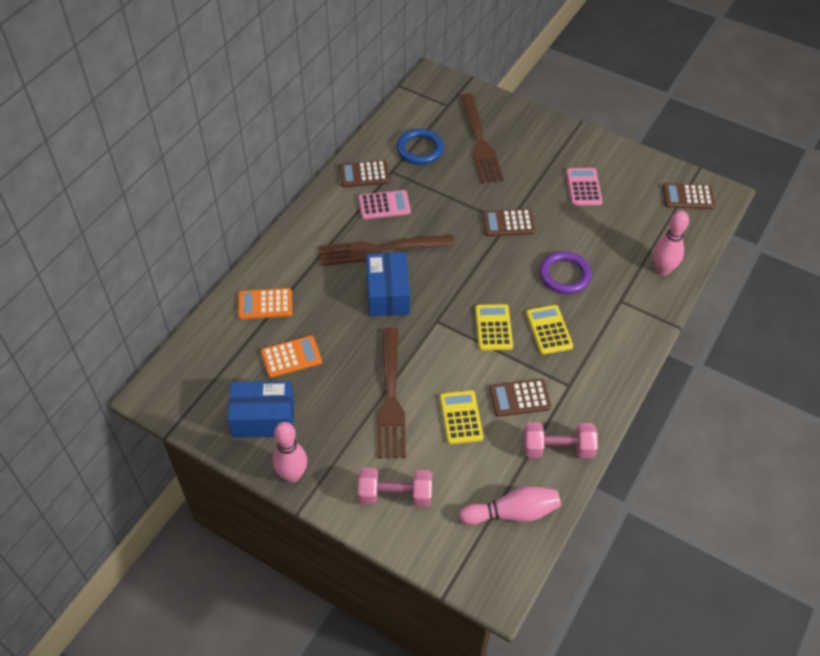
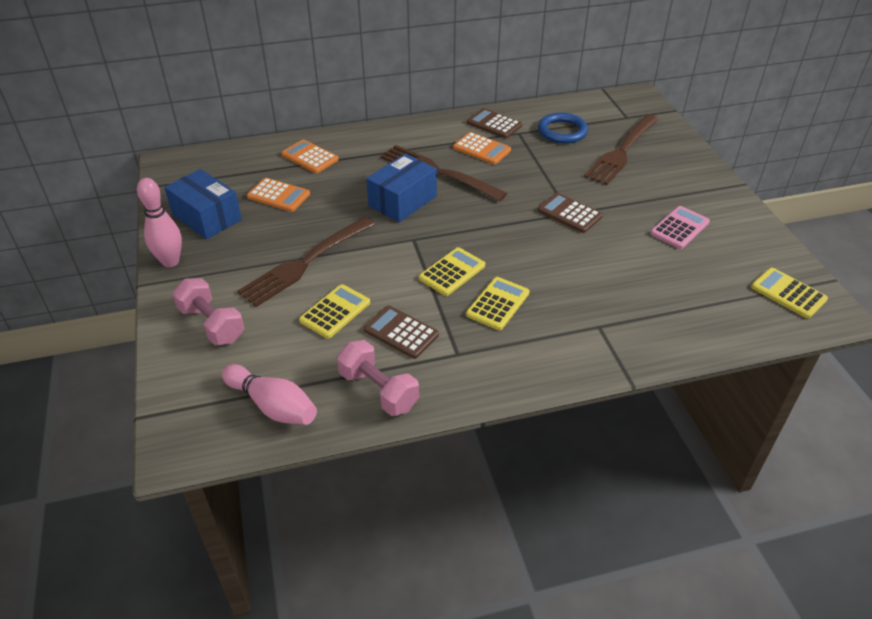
camera: 45 degrees right, 10 degrees down
(384, 205) = (481, 149): pink calculator -> orange calculator
(564, 275) = (570, 276): purple ring -> none
(662, 270) = (678, 331): pink bowling pin -> none
(688, 197) = (788, 293): brown calculator -> yellow calculator

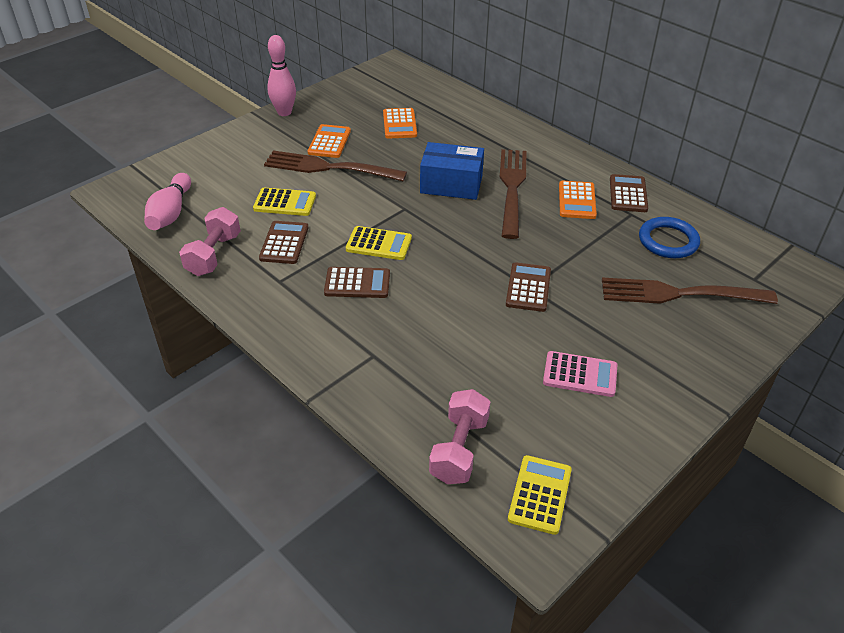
camera: 60 degrees right, 0 degrees up
(207, 217) = (345, 105): blue box -> none
(212, 324) = (233, 155): pink dumbbell -> pink dumbbell (459, 449)
(310, 157) = (464, 118): orange calculator -> orange calculator (329, 142)
(498, 304) = (357, 283): yellow calculator -> brown calculator

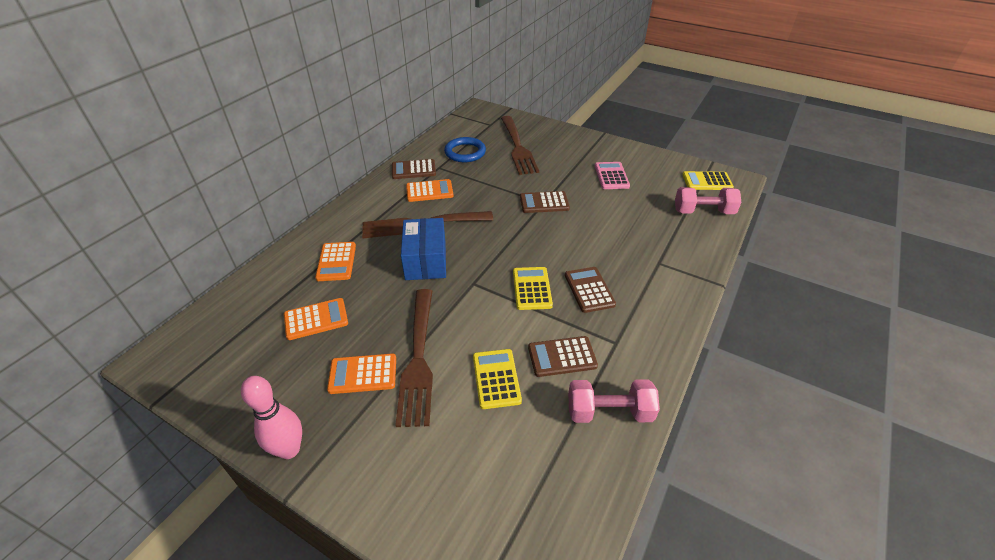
camera: 105 degrees left, 0 degrees up
(171, 213) = (559, 494): pink bowling pin -> none
(470, 135) = (336, 262): none -> orange calculator

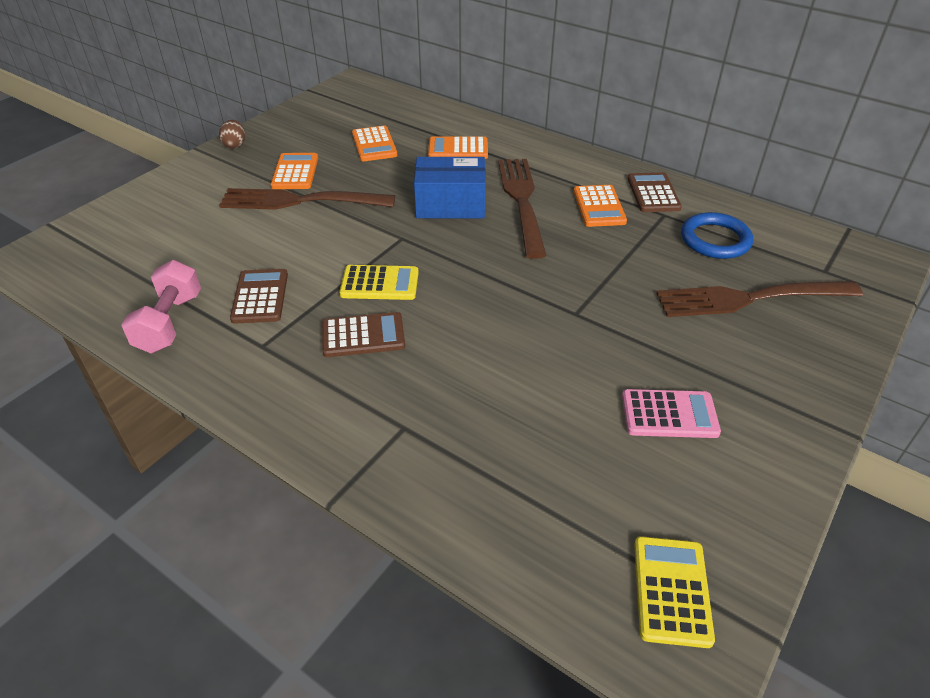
camera: 95 degrees right, 0 degrees up
(289, 449) = (235, 145): pink bowling pin -> brown egg
(496, 379) = (252, 248): yellow calculator -> none
(544, 203) = (574, 314): brown calculator -> none
(703, 212) = (548, 542): pink dumbbell -> none

